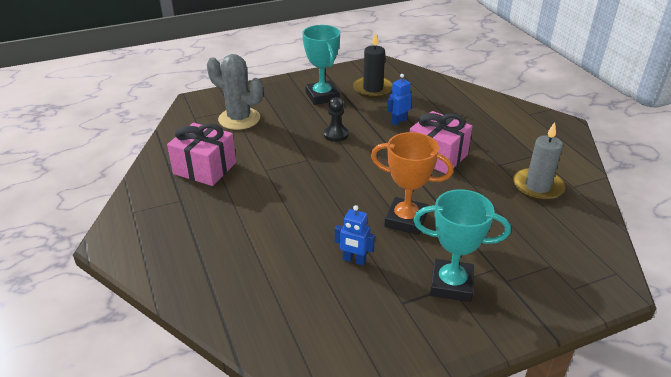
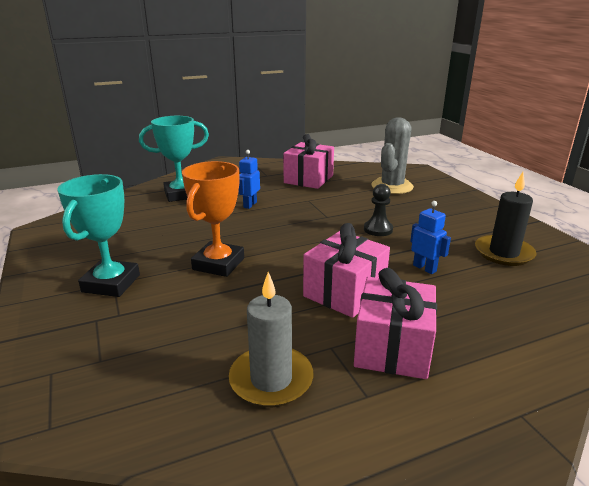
camera: 90 degrees right, 10 degrees down
(322, 96) = (461, 222): turquoise trophy -> turquoise trophy (181, 194)
(354, 260) = (169, 237): blue robot -> blue robot (250, 205)
(493, 143) = (392, 348): none -> pink gift

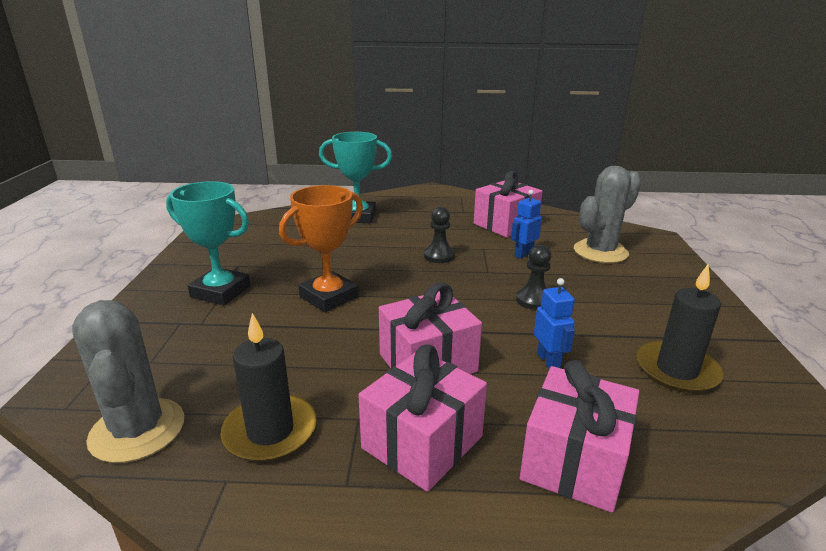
camera: 25 degrees right, 0 degrees up
(111, 283) = (221, 292): turquoise trophy -> turquoise trophy turned 75 degrees clockwise
(148, 420) = (137, 430): none -> grey cactus
(250, 205) = (415, 241): blue robot -> blue robot (523, 254)
(271, 379) = (270, 431): grey candle -> black candle
(279, 212) = (439, 256): none -> black pawn
(496, 327) = (574, 461): none -> pink gift

